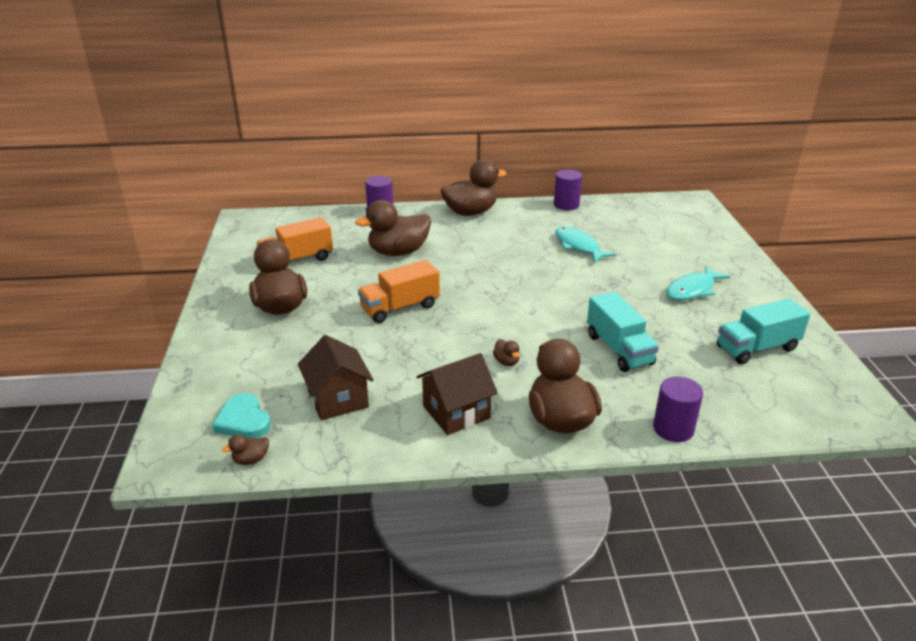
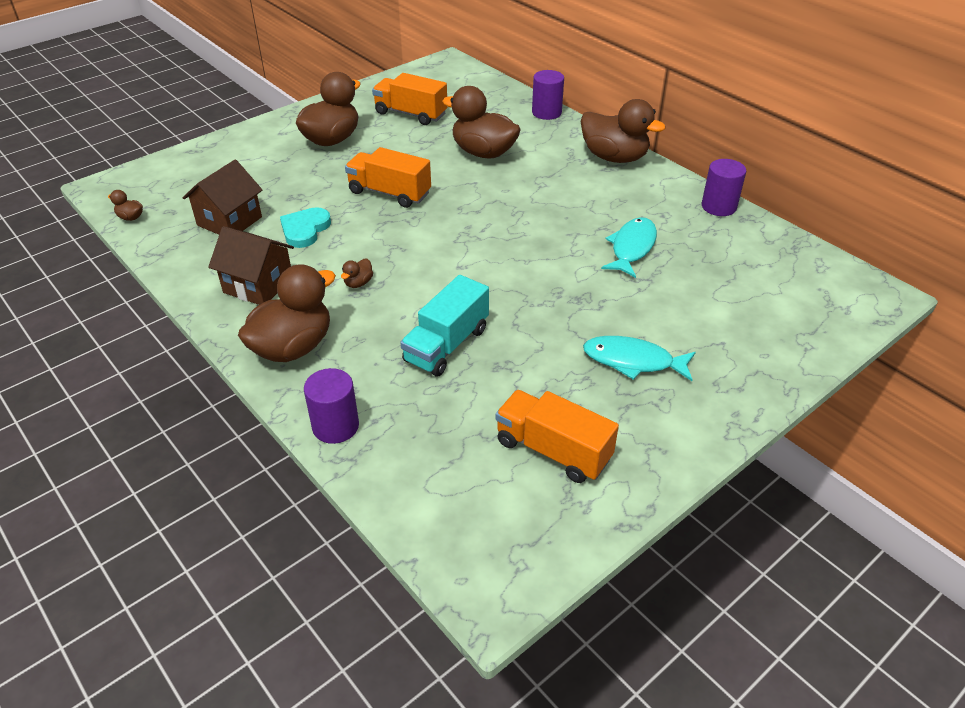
camera: 55 degrees right, 10 degrees up
(243, 420) = (172, 194): turquoise heart -> turquoise heart (305, 230)
(757, 348) = (553, 450): turquoise truck -> orange truck

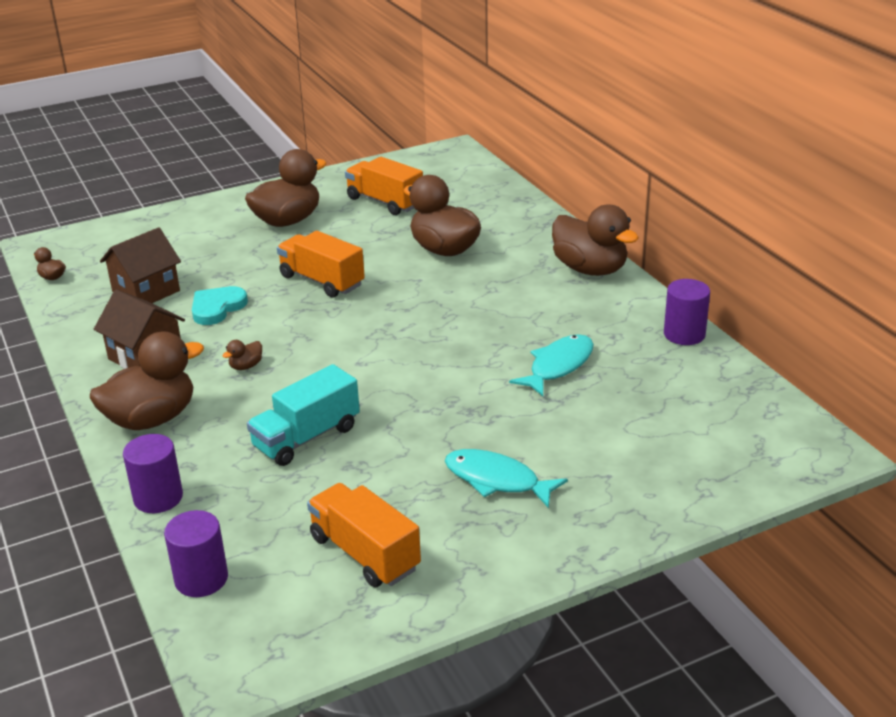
camera: 15 degrees right, 10 degrees down
(546, 112) = (537, 214): purple cylinder -> purple cylinder (201, 579)

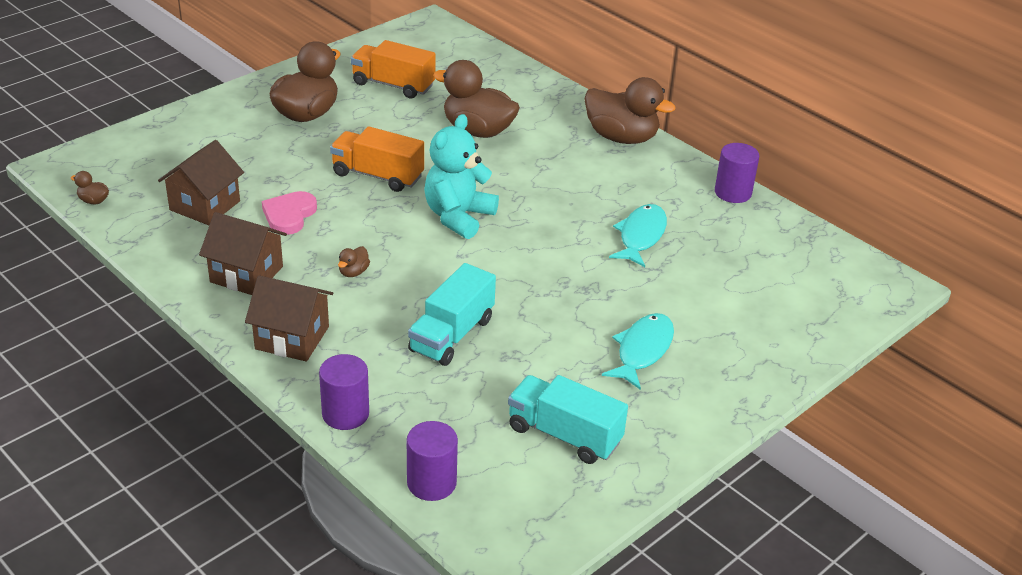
camera: 20 degrees left, 5 degrees up
(151, 419) = (292, 338): brown duck -> brown house
(217, 308) = (289, 215): turquoise heart -> pink heart
(365, 553) = (564, 435): orange truck -> turquoise truck
(378, 327) = (458, 217): none -> turquoise teddy bear
(497, 480) = (642, 350): turquoise fish -> turquoise fish turned 105 degrees clockwise

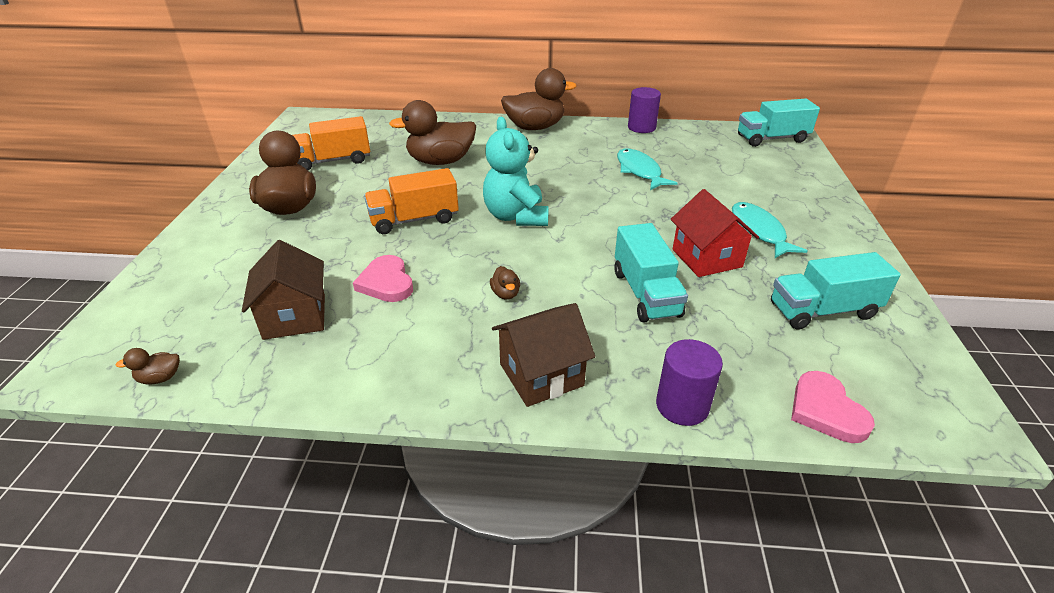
camera: 40 degrees left, 0 degrees up
(246, 274) = (420, 349): brown house -> none
(431, 483) = (826, 410): purple cylinder -> pink heart
(550, 342) = (706, 258): none -> red house
(857, 280) = (772, 139): none -> turquoise truck

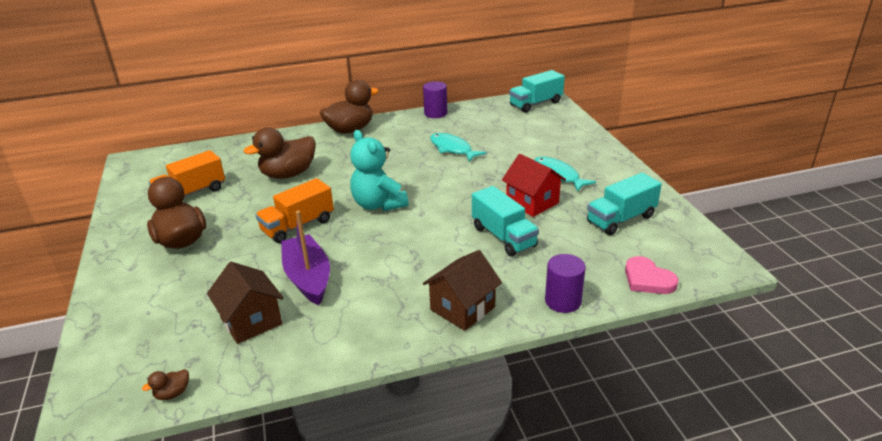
camera: 20 degrees left, 5 degrees down
(386, 282) = (308, 278): pink heart -> purple boat
(505, 294) = (405, 262): brown duck -> none

